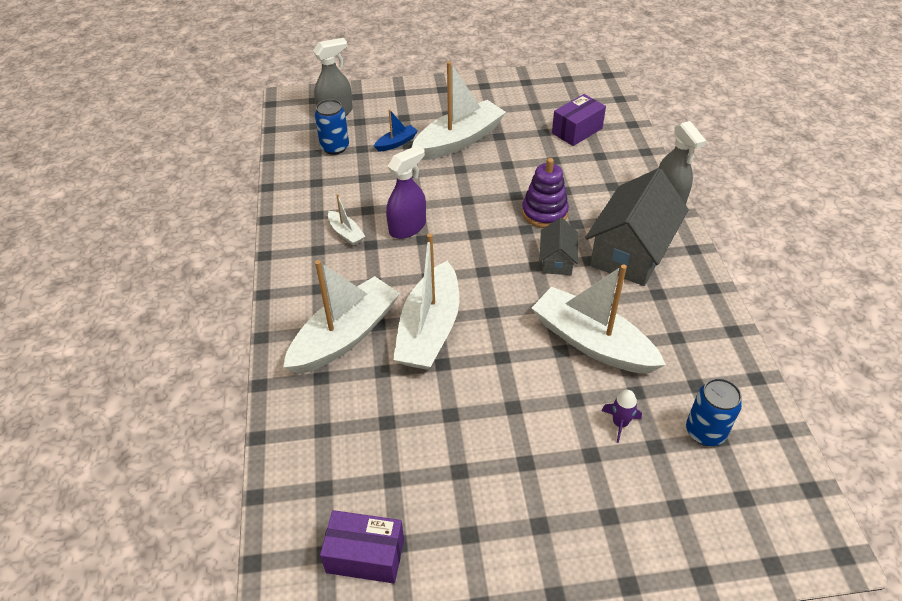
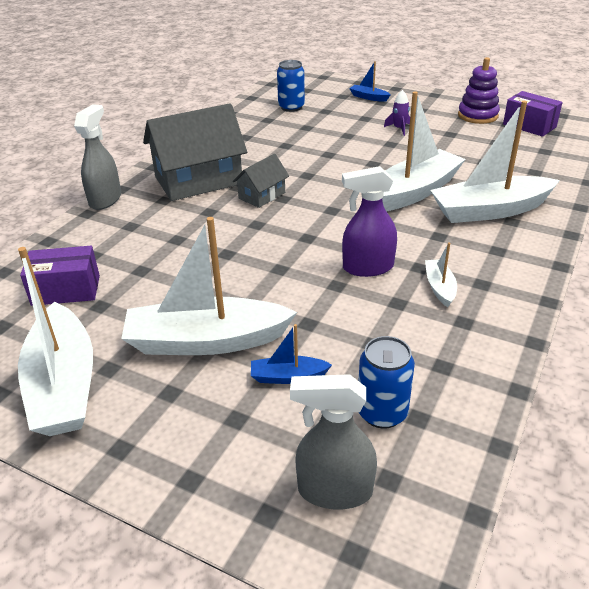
camera: 145 degrees left, 10 degrees down
(544, 213) = (222, 229): purple stacking toy -> purple stacking toy (477, 115)
(592, 342) = (302, 151): white boat -> white boat (63, 385)
(620, 423) = (333, 121): purple rocket -> purple rocket (399, 129)
(638, 523) = (368, 97): none -> blue boat

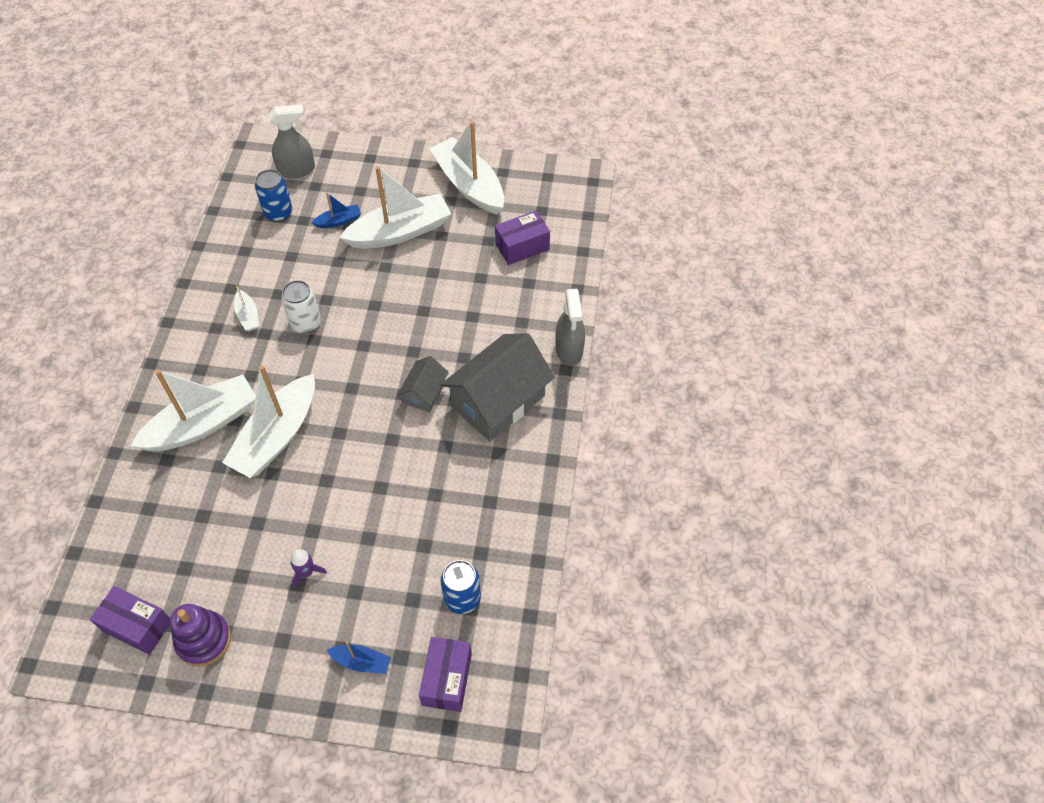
camera: 160 degrees right, 20 degrees up
(317, 87) = (447, 679): none -> purple box
(367, 267) = (306, 323): purple spray bottle -> white can

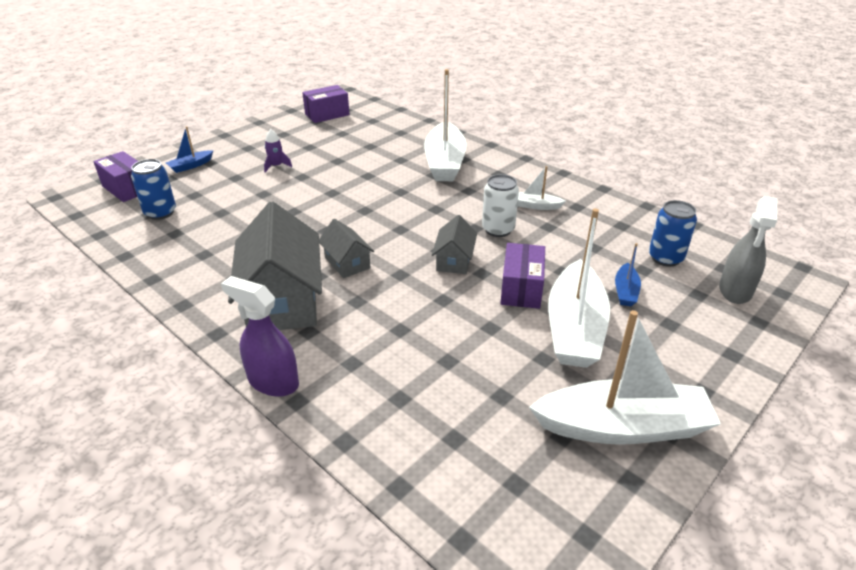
camera: 125 degrees right, 20 degrees down
(203, 640) = (288, 128): purple stacking toy -> none
(277, 436) = (396, 185): white boat -> none
(371, 329) = (454, 260): none -> grey house
(522, 247) = (463, 423): purple box -> purple box (521, 288)
(569, 350) = (273, 382): grey spray bottle -> purple spray bottle

